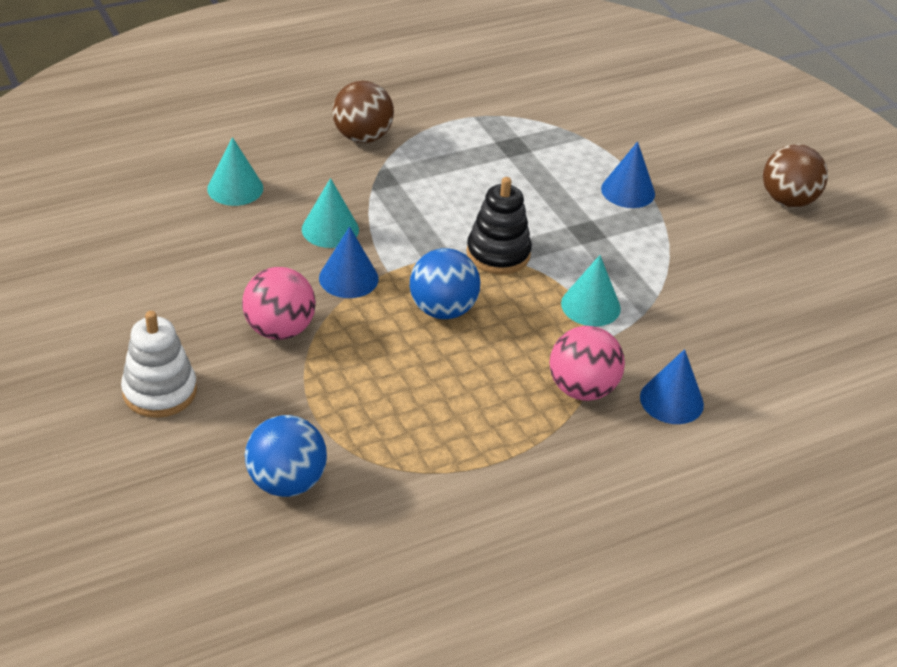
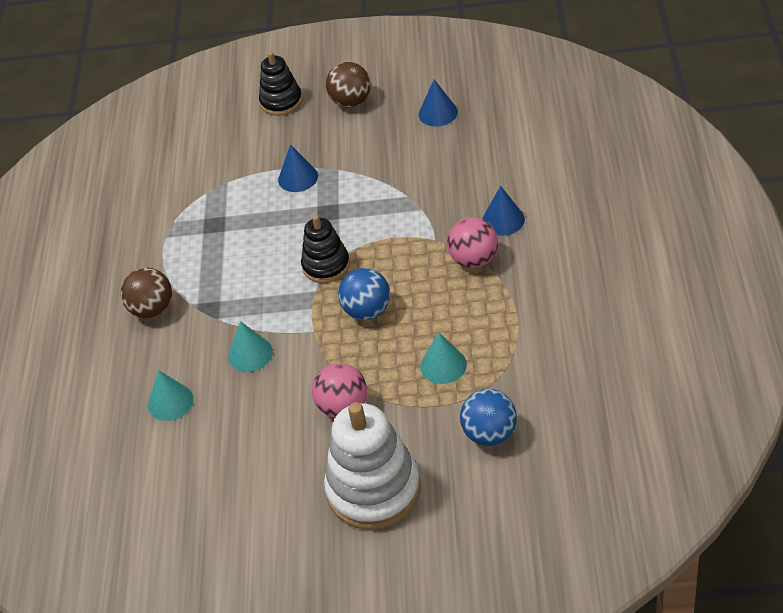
camera: 55 degrees left, 5 degrees up
(160, 391) = (373, 490): white stacking toy -> white stacking toy, size x1.72
(348, 278) = (309, 355): blue cone -> blue cone (438, 113)
(590, 306) = (401, 232): turquoise cone -> turquoise cone (443, 365)
(744, 143) = (281, 102): none -> black stacking toy

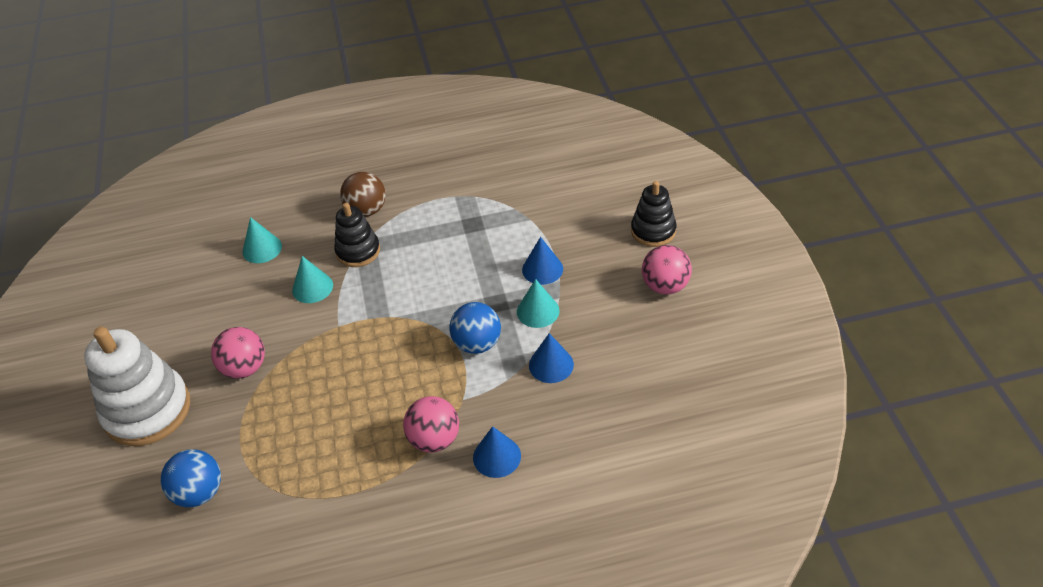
camera: 75 degrees right, 0 degrees up
(326, 265) = (422, 317): black stacking toy -> black stacking toy (358, 251)
(351, 102) = (665, 286): brown ball -> pink ball
(367, 311) = (363, 362): blue ball -> blue ball (477, 344)
(438, 113) = (662, 365): blue cone -> blue cone (551, 365)
(443, 365) = (290, 437): turquoise cone -> turquoise cone (538, 311)

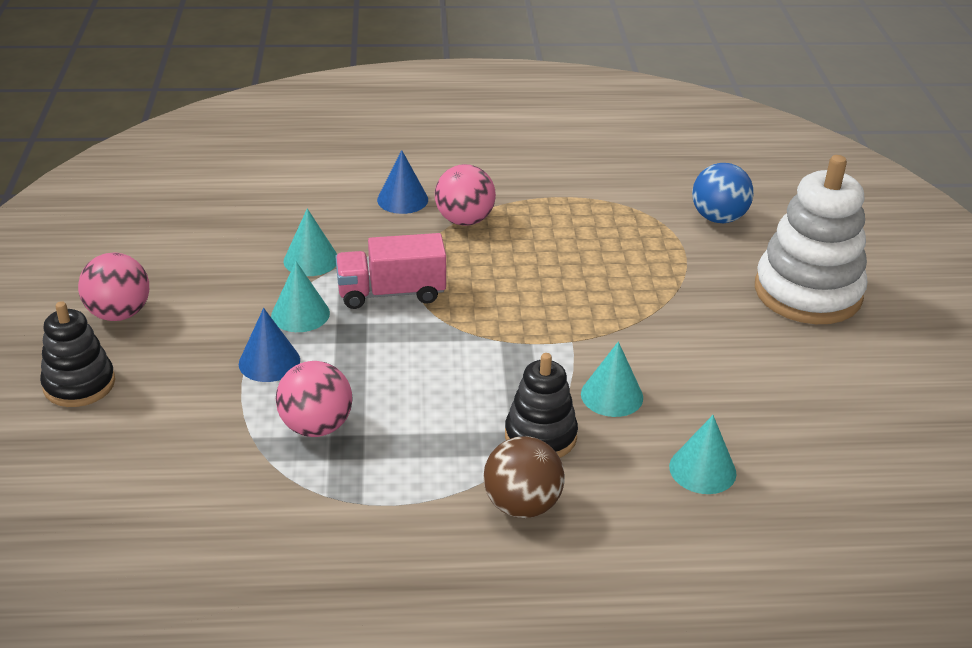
camera: 175 degrees left, 10 degrees down
(245, 368) = (694, 315): pink ball -> pink ball (316, 426)
(477, 344) = (391, 293): blue ball -> pink truck
(551, 365) = (311, 260): blue cone -> turquoise cone

